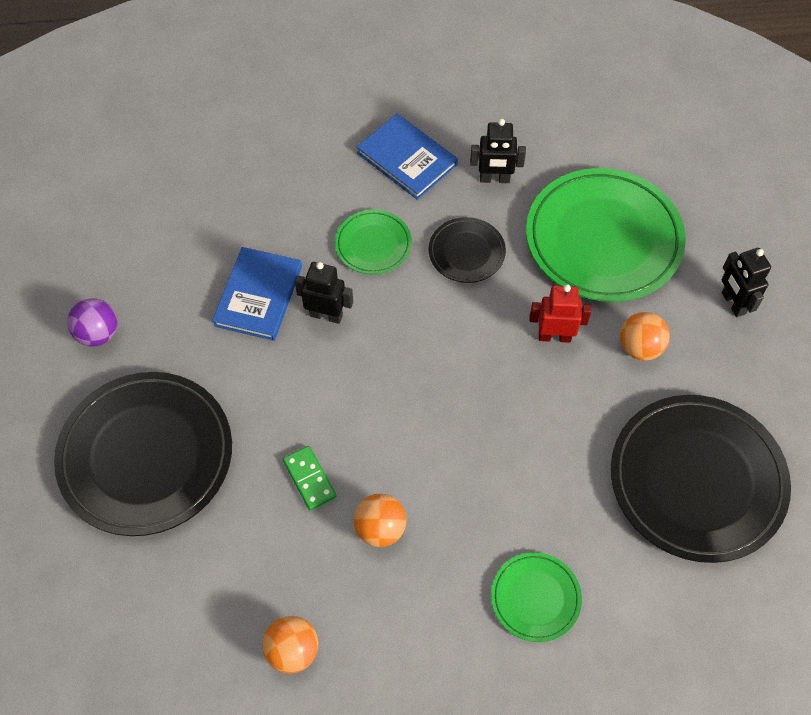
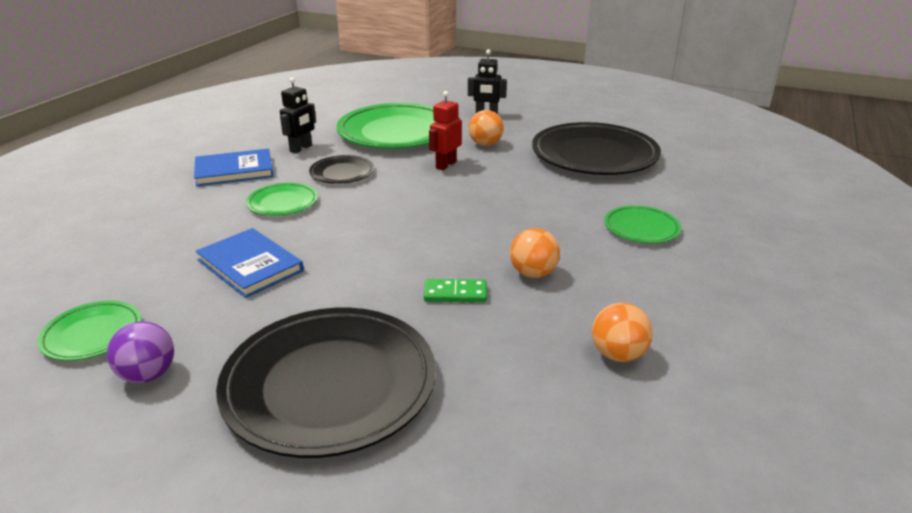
camera: 60 degrees left, 30 degrees down
(119, 263) = (92, 334): none -> green plate
(326, 315) = (314, 240): black robot -> none

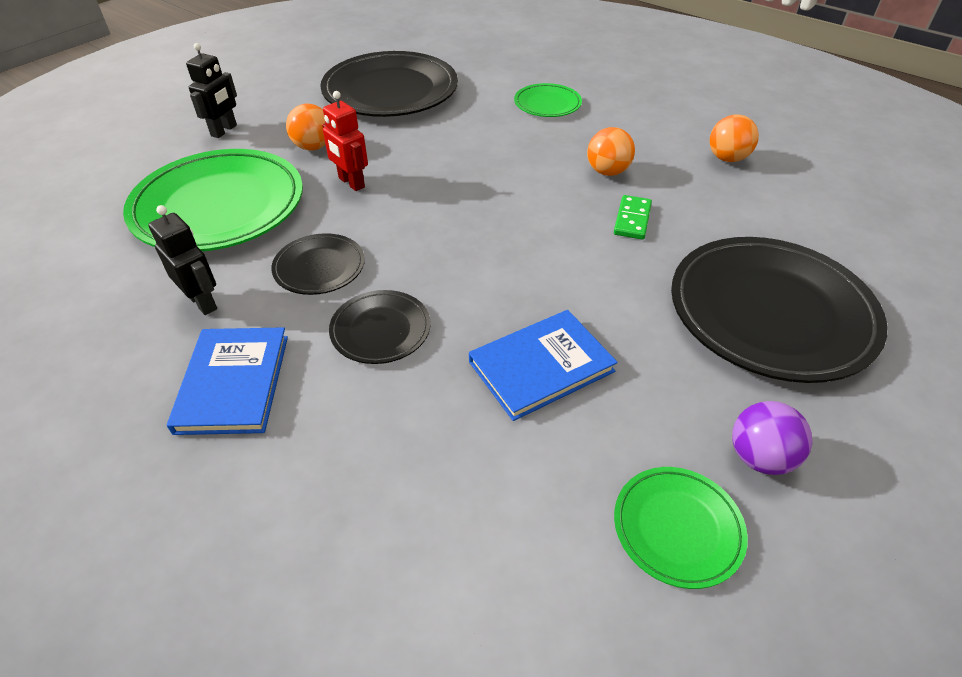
camera: 75 degrees left, 15 degrees up
(283, 203) = (380, 330): green plate -> black plate

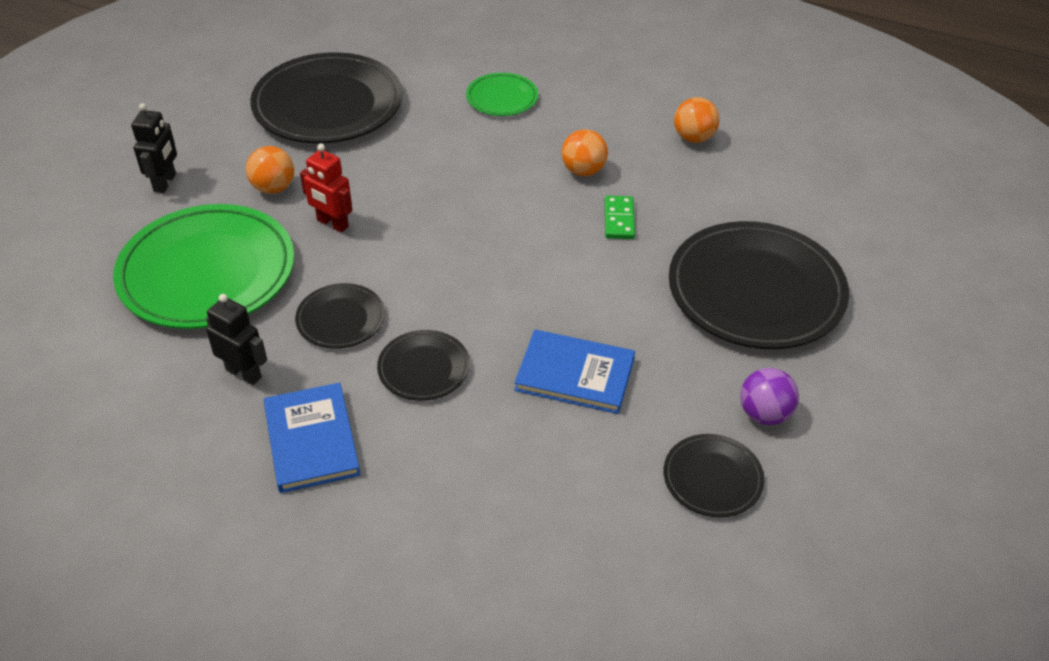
camera: 15 degrees left, 0 degrees up
(541, 366) = (575, 374): blue book -> blue book turned 60 degrees clockwise
(677, 528) = (712, 478): green plate -> black plate

